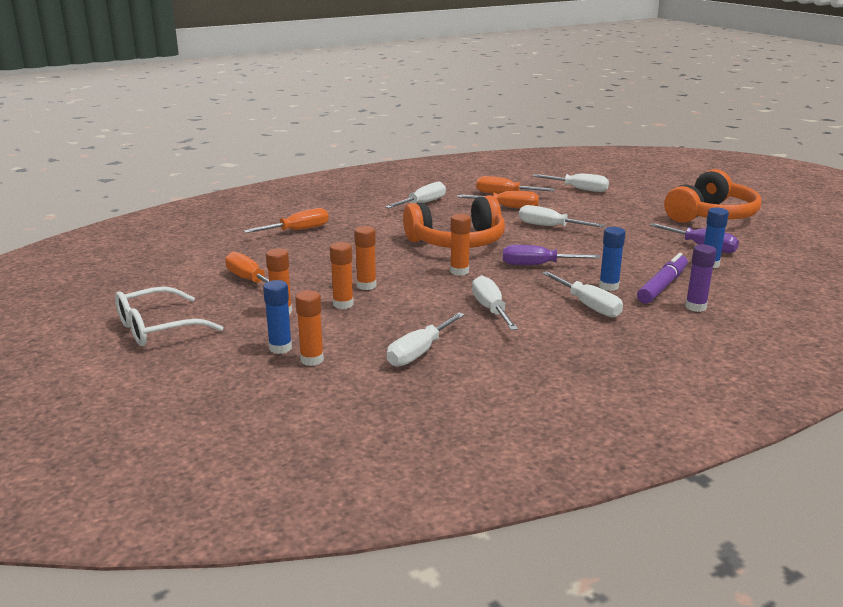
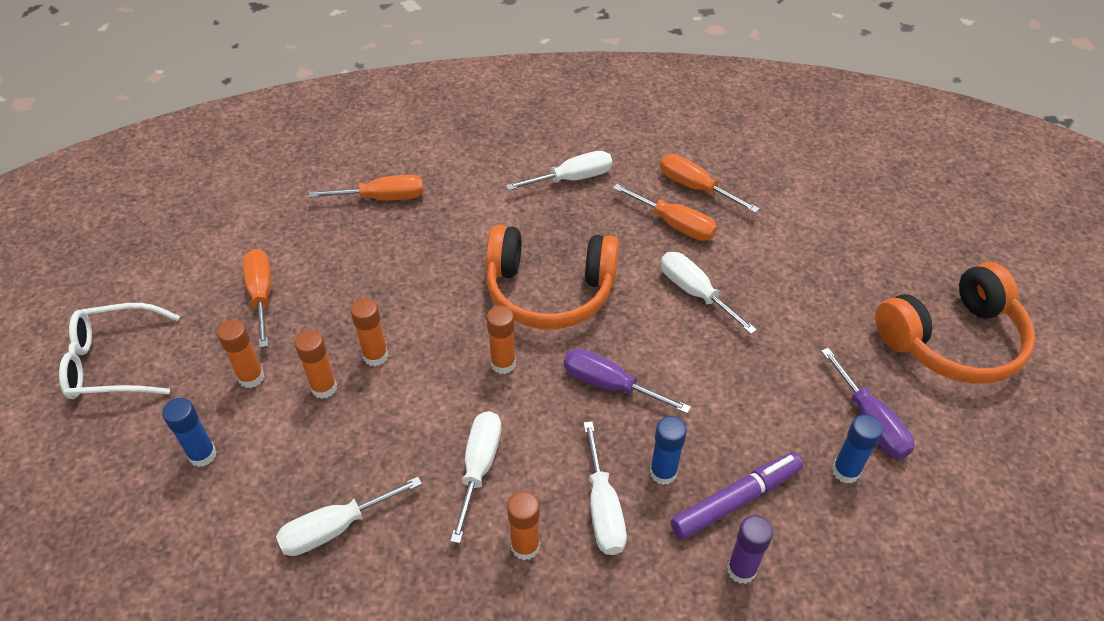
camera: 25 degrees right, 25 degrees up
(312, 360) = (218, 493): orange glue stick -> orange glue stick (525, 546)
(579, 189) = (809, 206): white screwdriver -> none

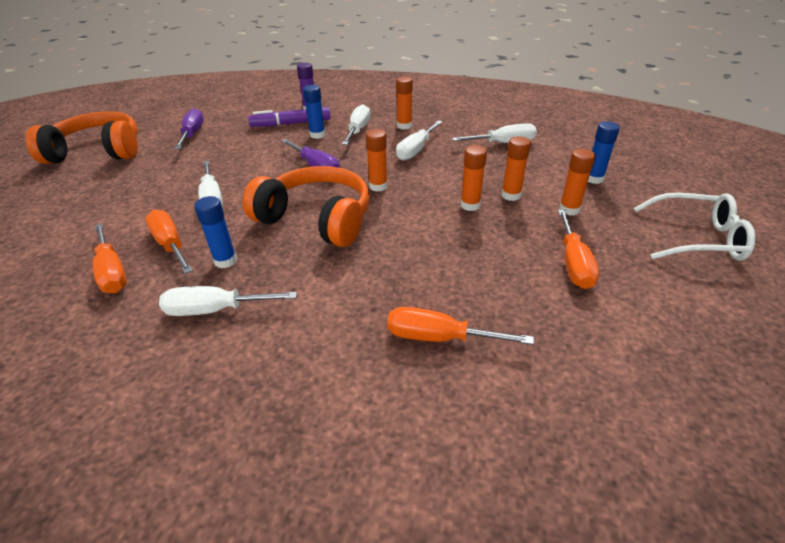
camera: 160 degrees left, 10 degrees down
(845, 471) = (229, 123): blue glue stick -> blue glue stick (225, 261)

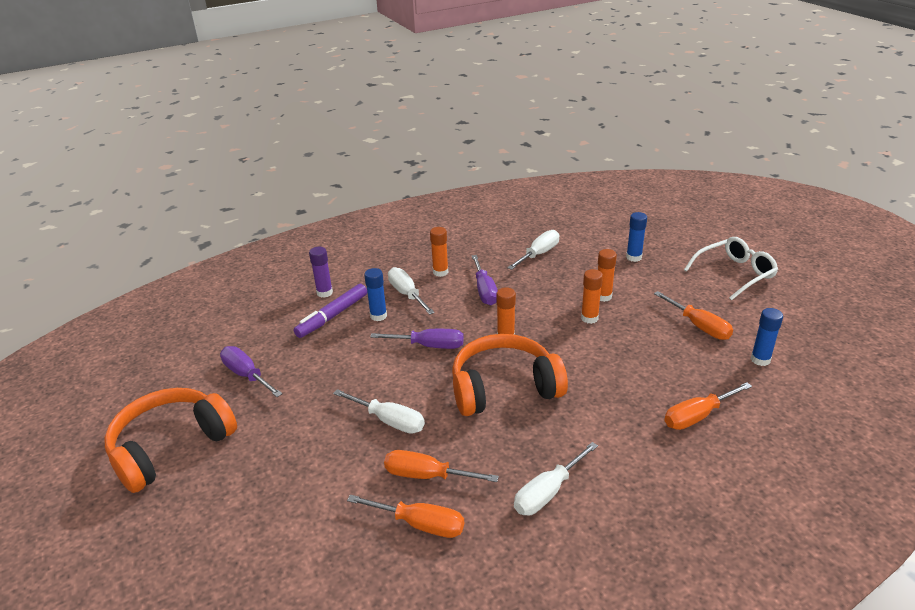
camera: 40 degrees left, 5 degrees down
(225, 261) = (493, 458): blue glue stick -> blue glue stick (760, 360)
(416, 150) = (484, 291): white screwdriver -> purple screwdriver
(569, 210) = (650, 289): orange glue stick -> none

